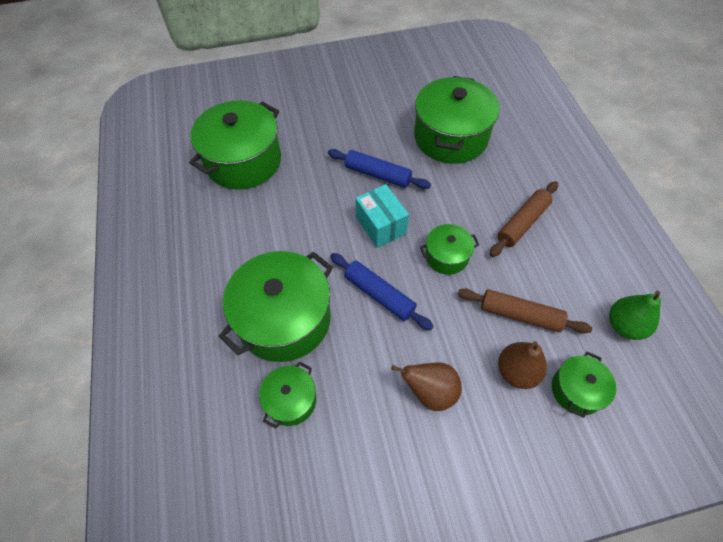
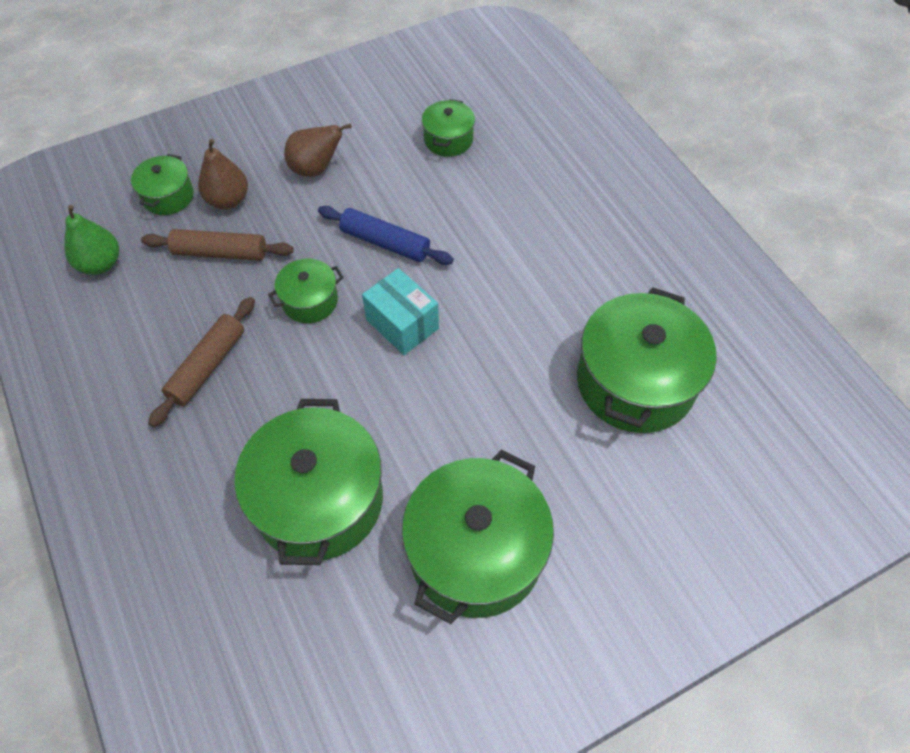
camera: 165 degrees right, 0 degrees up
(284, 319) = (483, 200): green pot -> green pot (476, 552)
(378, 174) = (425, 401): blue rolling pin -> none

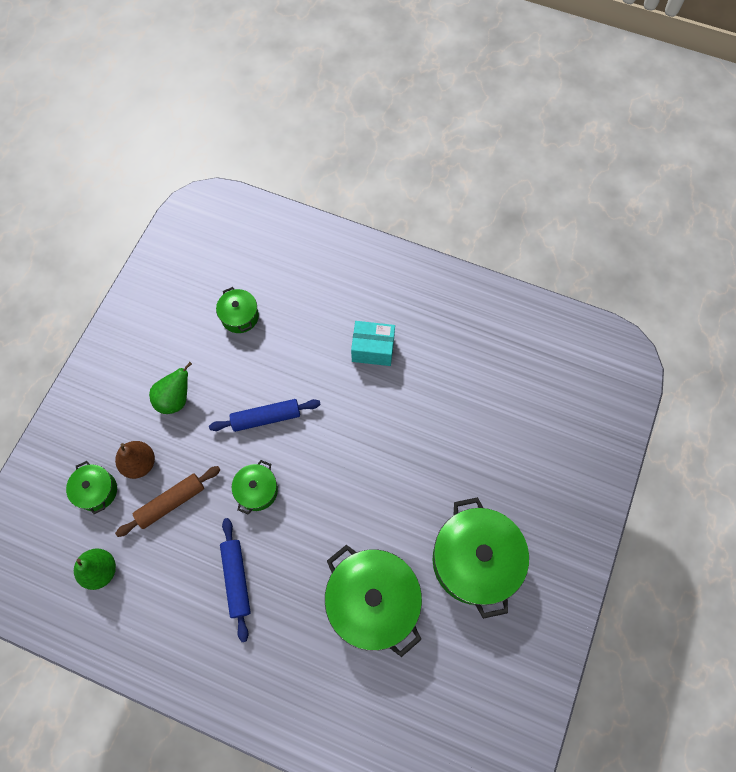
camera: 40 degrees left, 10 degrees up
(207, 366) = (236, 579): brown rolling pin -> blue rolling pin
(315, 169) = (175, 399): brown pear -> green pear
(402, 324) = (323, 463): turquoise box -> turquoise box (373, 349)
(635, 382) = (474, 399): green pot -> none

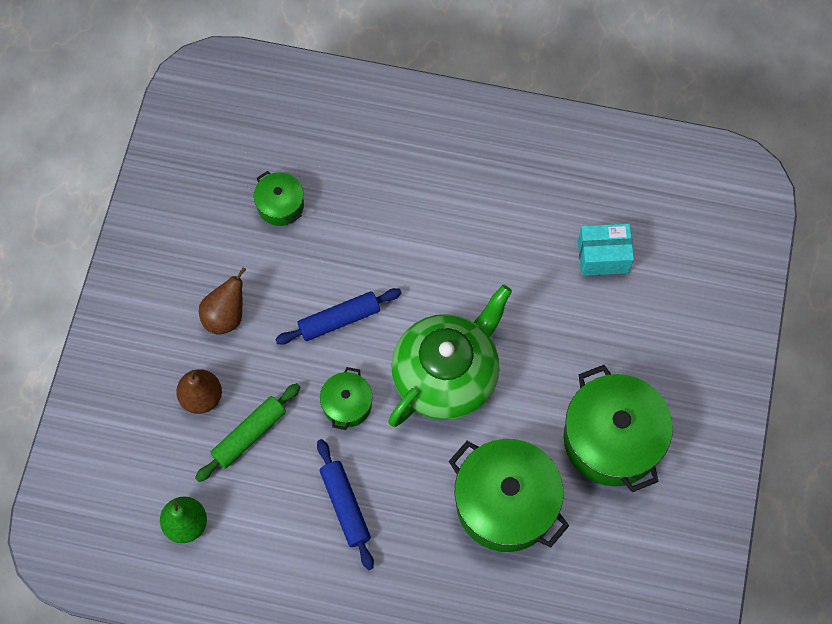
camera: 10 degrees left, 0 degrees up
(97, 491) = (158, 436): green pot -> none
(171, 502) = (249, 435): brown rolling pin -> green rolling pin
(175, 399) = (226, 316): green pear -> brown pear
(345, 480) = (446, 375): none -> green teapot
(373, 349) = (449, 219): turquoise box -> turquoise box (603, 256)

